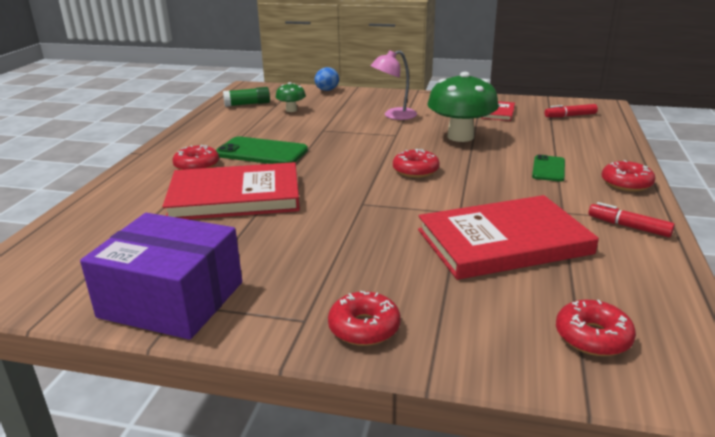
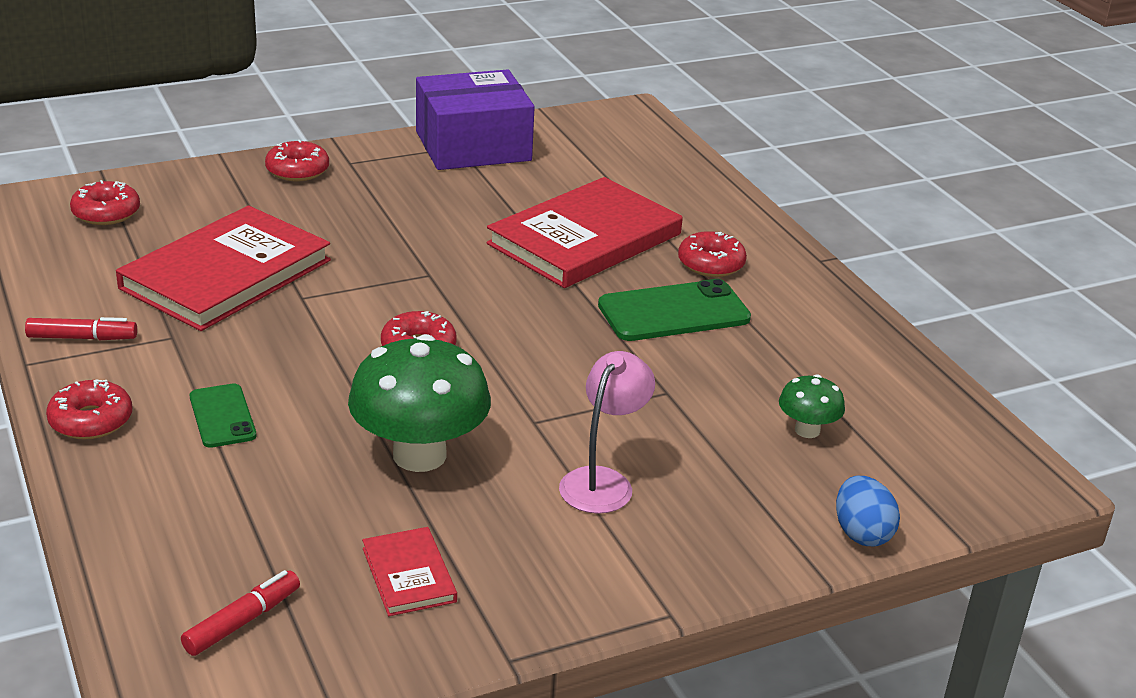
camera: 140 degrees right, 5 degrees up
(247, 104) = (911, 419): green glue stick -> none

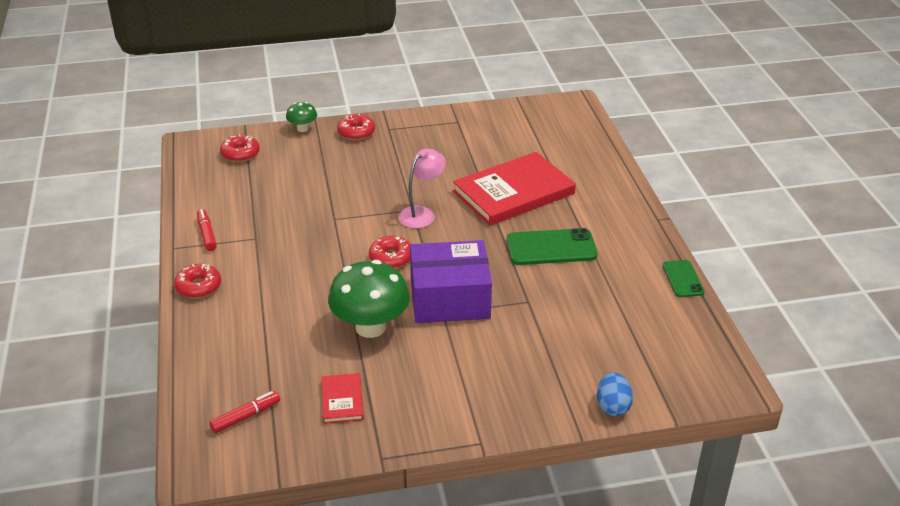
camera: 15 degrees right, 5 degrees up
(82, 338) = (207, 234): red marker -> red marker turned 120 degrees counterclockwise
(222, 416) = (269, 291): green phone -> green phone (682, 279)
(226, 274) = (296, 200): red book -> none
(473, 146) = (466, 122): purple box -> purple box (450, 298)
(603, 481) = (470, 355): pink lamp -> pink lamp (422, 214)
(711, 264) = (586, 216): red donut -> none
(807, 430) = (605, 335): green mushroom -> green mushroom (302, 128)

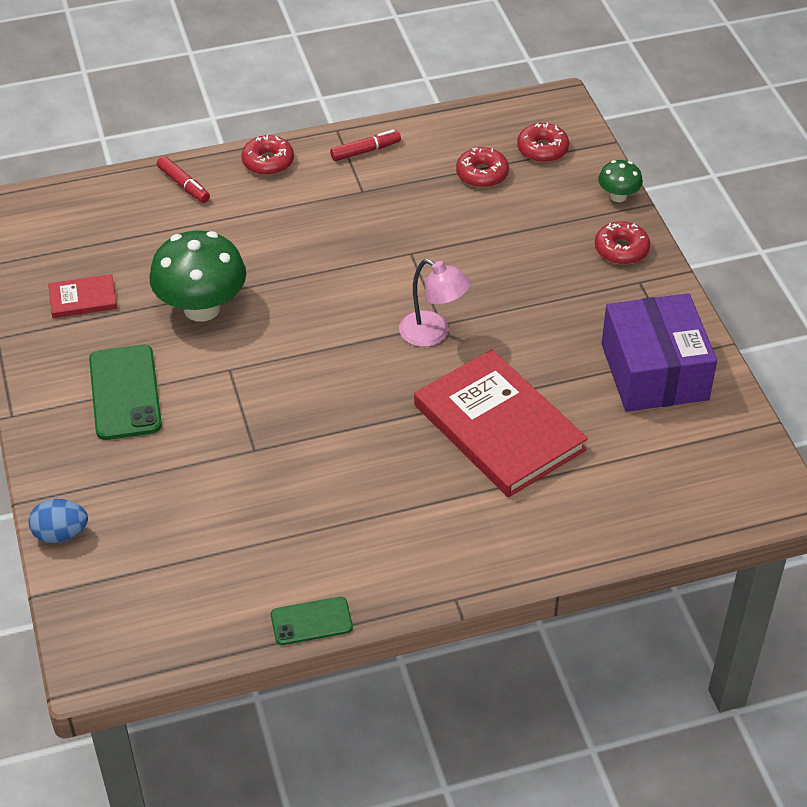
camera: 85 degrees right, 10 degrees up
(246, 416) = (63, 231): red marker -> red marker (183, 185)
(391, 258) = (334, 313): red donut -> red donut (482, 174)
(450, 298) = (256, 374): purple box -> purple box (654, 372)
(551, 248) = (371, 472): green phone -> green phone (125, 392)

